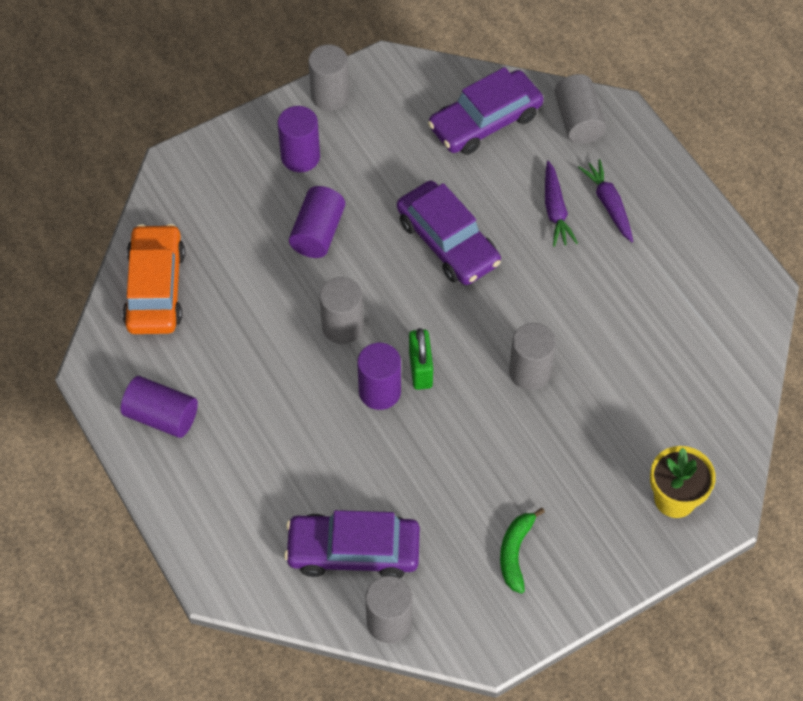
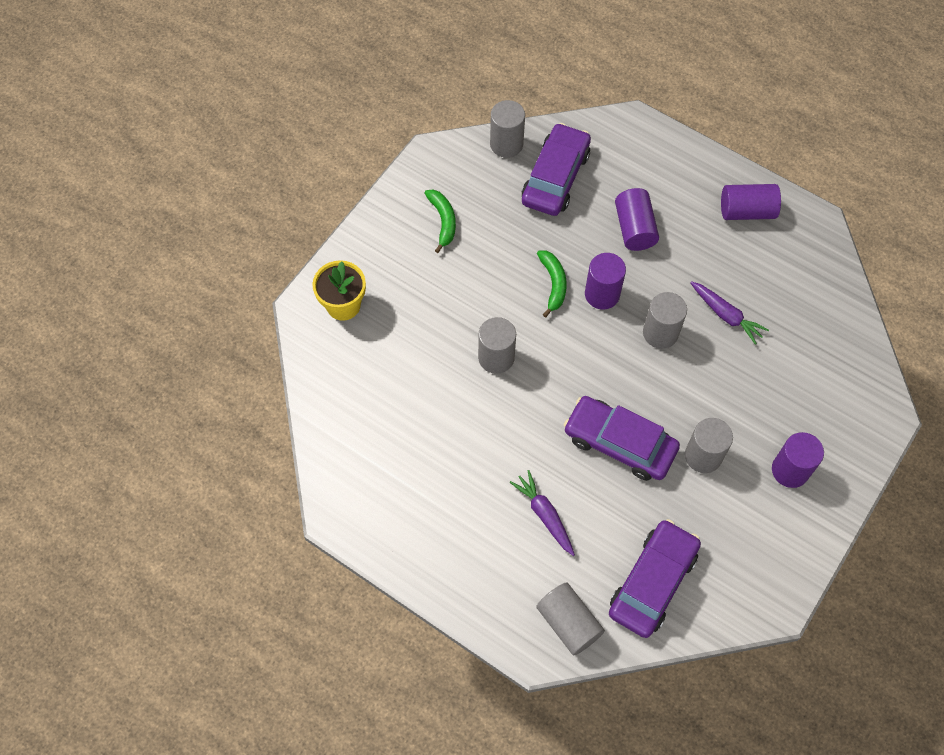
camera: 155 degrees right, 5 degrees up
(155, 288) = (822, 302): orange car -> none
(318, 233) = (729, 404): purple cylinder -> purple cylinder (634, 228)
(330, 96) = (805, 546): grey cylinder -> grey cylinder (703, 456)
(353, 551) = (555, 177): purple car -> purple car turned 45 degrees counterclockwise
(420, 369) = (581, 324): green padlock -> none
(426, 425) = (553, 284): none -> green banana
(608, 204) = (500, 542): purple carrot -> purple carrot (726, 315)

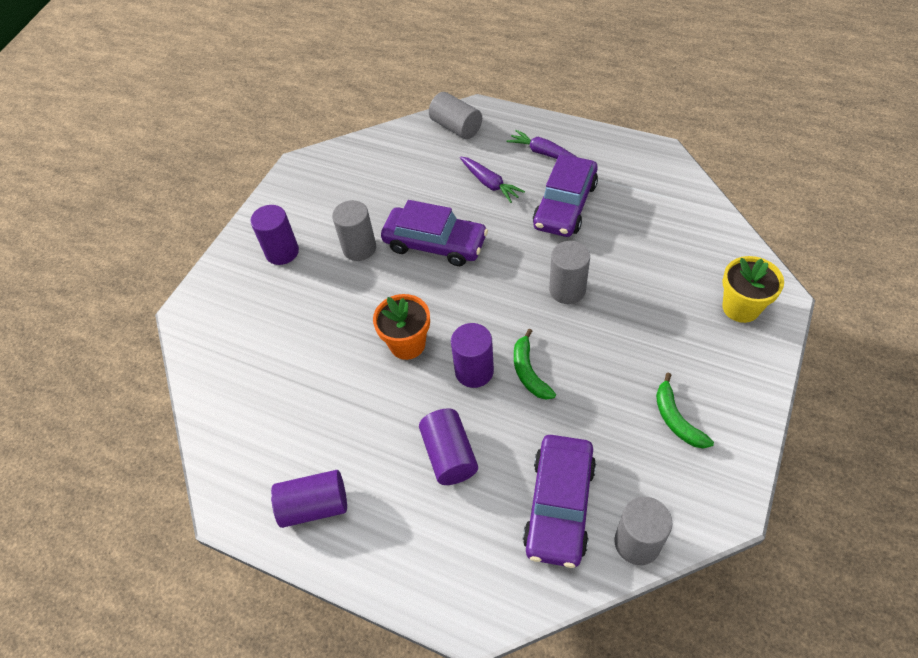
camera: 175 degrees right, 10 degrees down
(652, 582) = (396, 160): purple car -> purple car (565, 205)
(660, 333) = (407, 344): grey cylinder -> orange flower pot
(726, 315) = (339, 375): purple carrot -> purple carrot (544, 153)

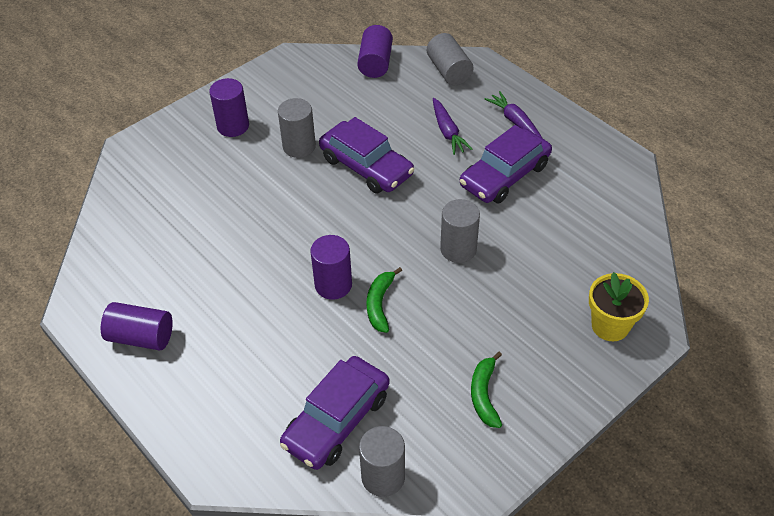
camera: 20 degrees right, 5 degrees down
(407, 344) = (291, 241): orange flower pot -> none
(449, 455) = (271, 343): purple cylinder -> purple cylinder (375, 63)

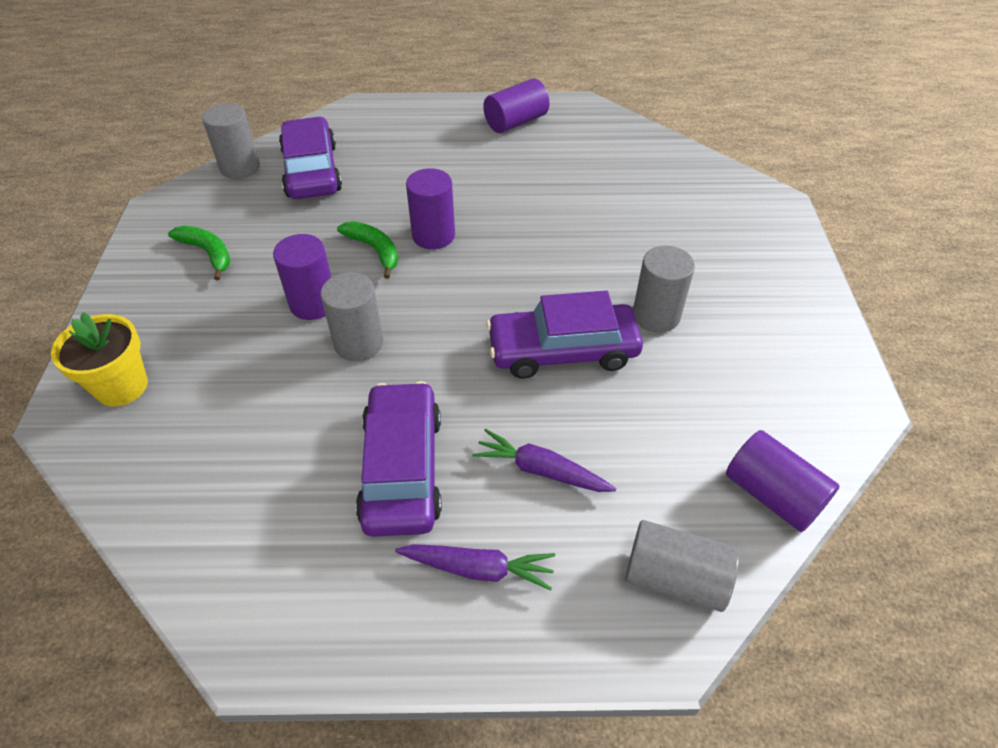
camera: 130 degrees right, 0 degrees up
(233, 126) = (745, 283): purple cylinder -> purple cylinder (313, 303)

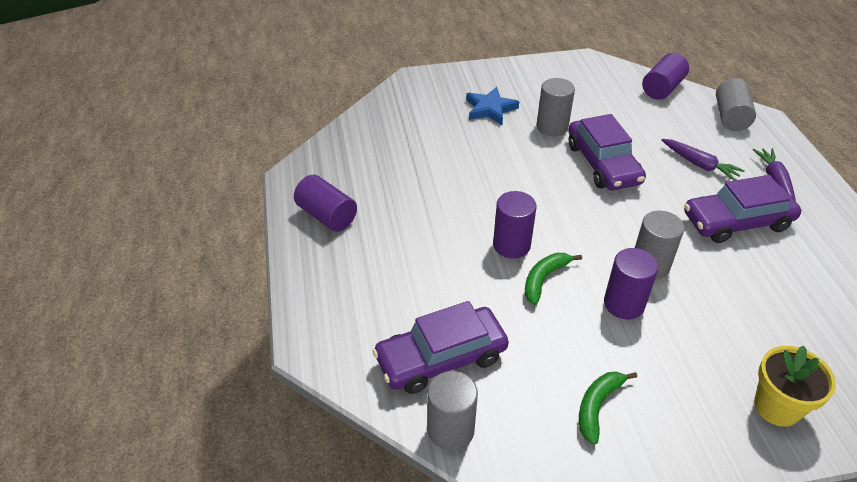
camera: 100 degrees left, 5 degrees down
(541, 470) = (699, 164): purple carrot -> purple carrot turned 60 degrees counterclockwise
(702, 261) = (490, 109): none -> blue star

